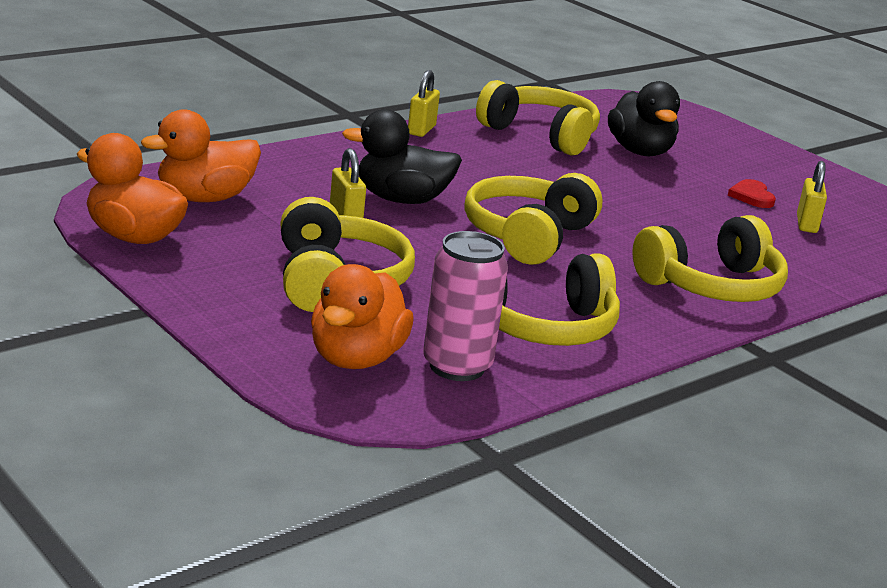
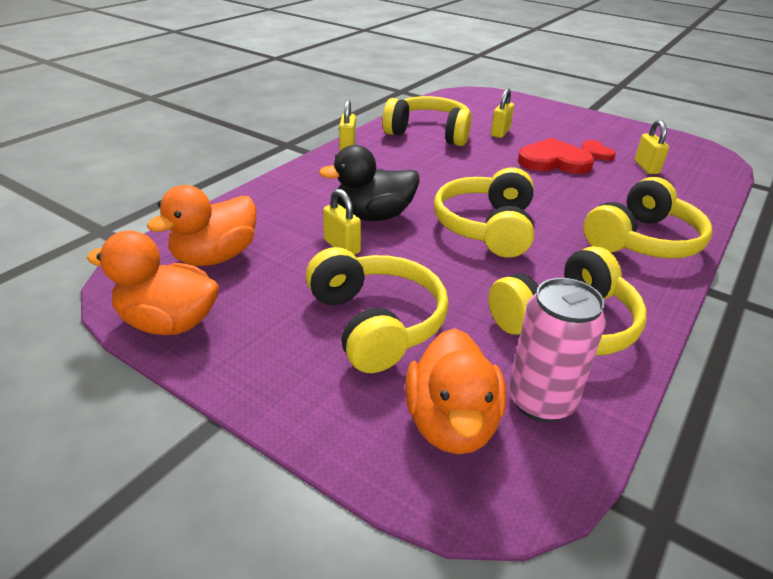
camera: 15 degrees left, 10 degrees up
(640, 151) = (500, 132): black duck -> yellow padlock
(682, 194) = (553, 161): none -> red heart

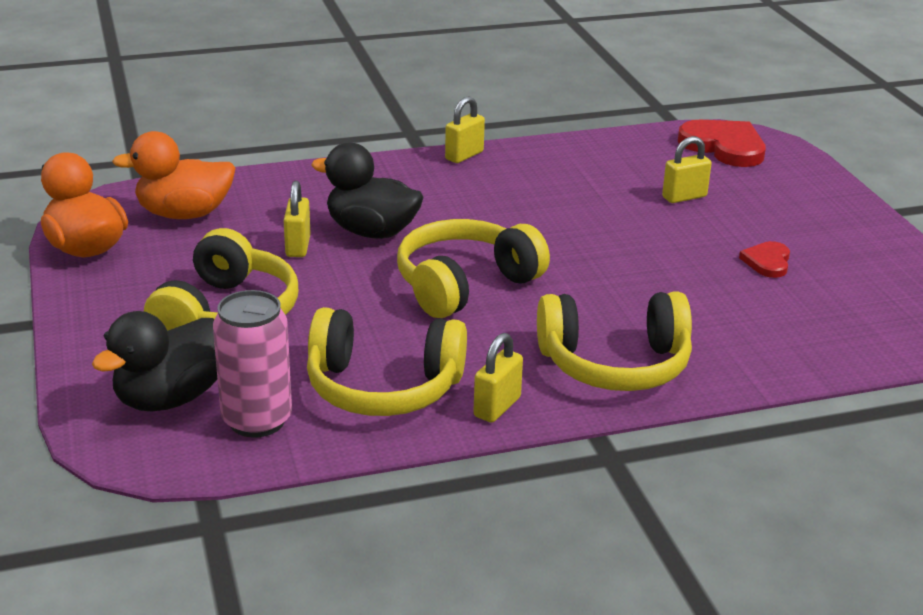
camera: 40 degrees right, 5 degrees down
(429, 133) = (589, 169): yellow headphones -> none
(451, 423) = (169, 398): orange duck -> black duck
(553, 161) = (685, 251): red heart -> red heart (724, 147)
(646, 167) = (803, 302): yellow padlock -> yellow padlock (497, 407)

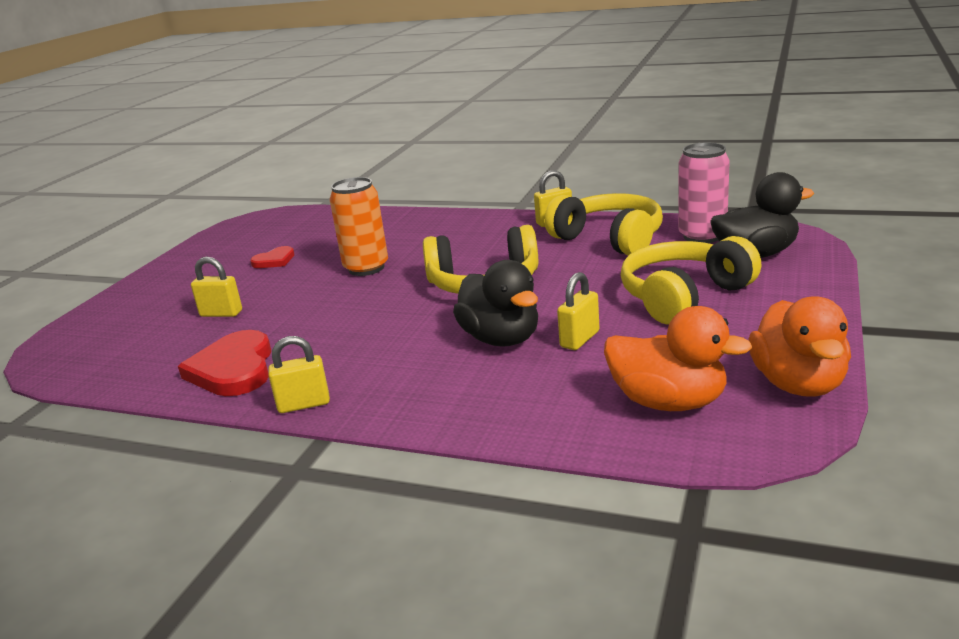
camera: 140 degrees left, 5 degrees down
(615, 365) = (462, 228): yellow headphones -> none
(634, 275) = (366, 268): none -> orange can
(724, 147) = (89, 351): red heart -> red heart (233, 369)

